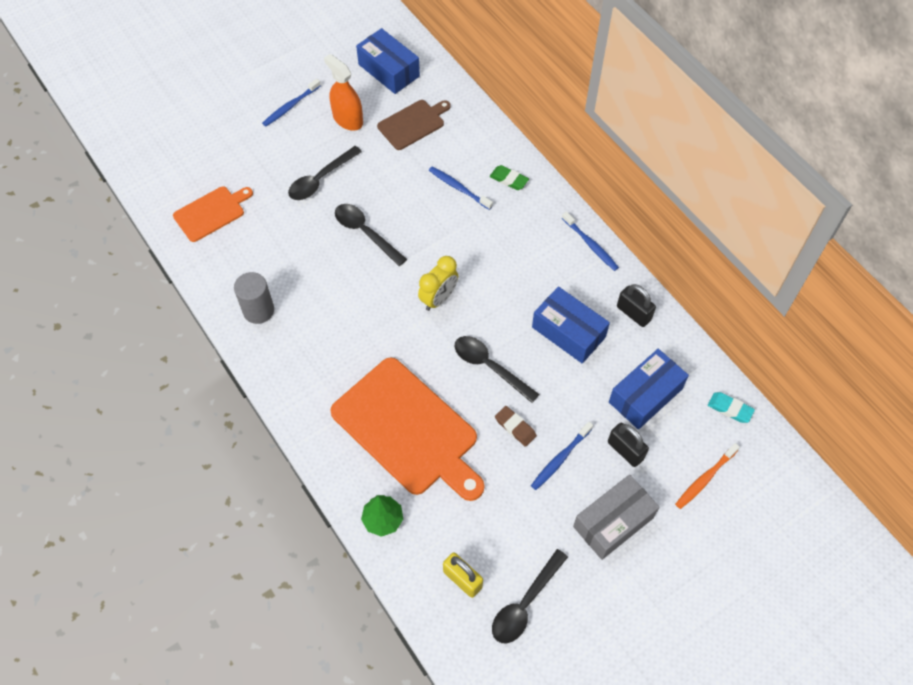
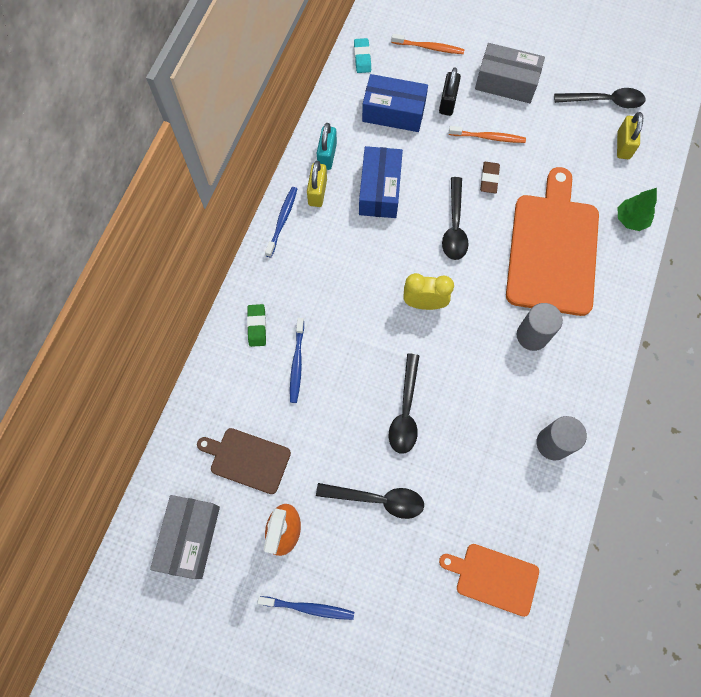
camera: 125 degrees left, 10 degrees up
(348, 356) = (532, 335): none -> grey cylinder
(389, 70) = (190, 537): blue box -> grey box
(560, 459) = (488, 137): blue toothbrush -> orange toothbrush
(600, 285) = (317, 192): none -> yellow padlock
(633, 313) = (327, 156): black padlock -> turquoise padlock

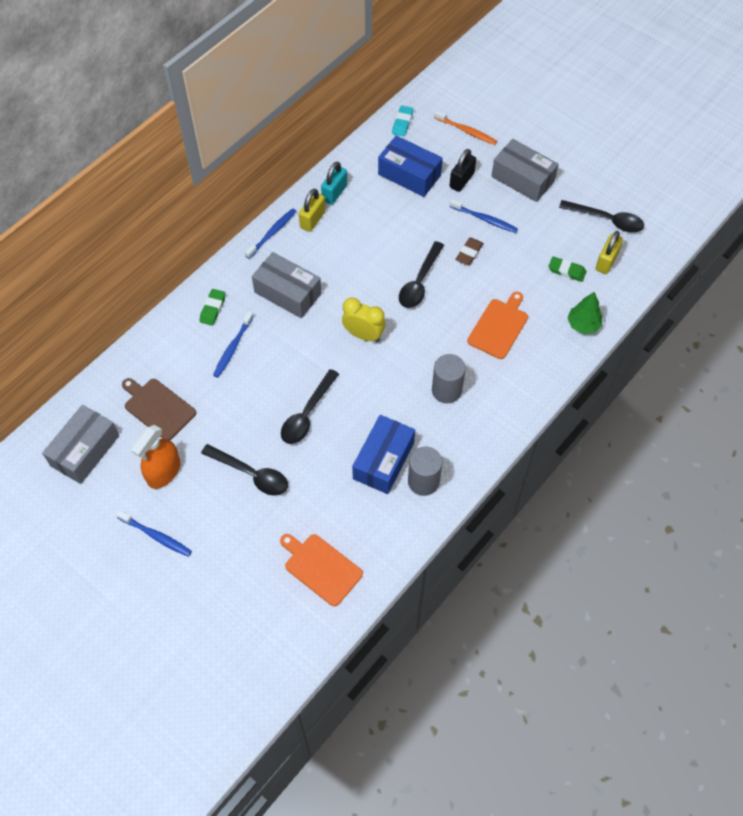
camera: 20 degrees right, 10 degrees down
(327, 282) = (287, 293): none -> grey box
(379, 190) = (367, 234): blue box -> blue box (383, 460)
(488, 137) = (484, 219): orange toothbrush -> blue toothbrush
(552, 249) = (499, 327): orange cutting board -> orange cutting board, size x0.53
(590, 167) = (566, 271): none -> green eraser

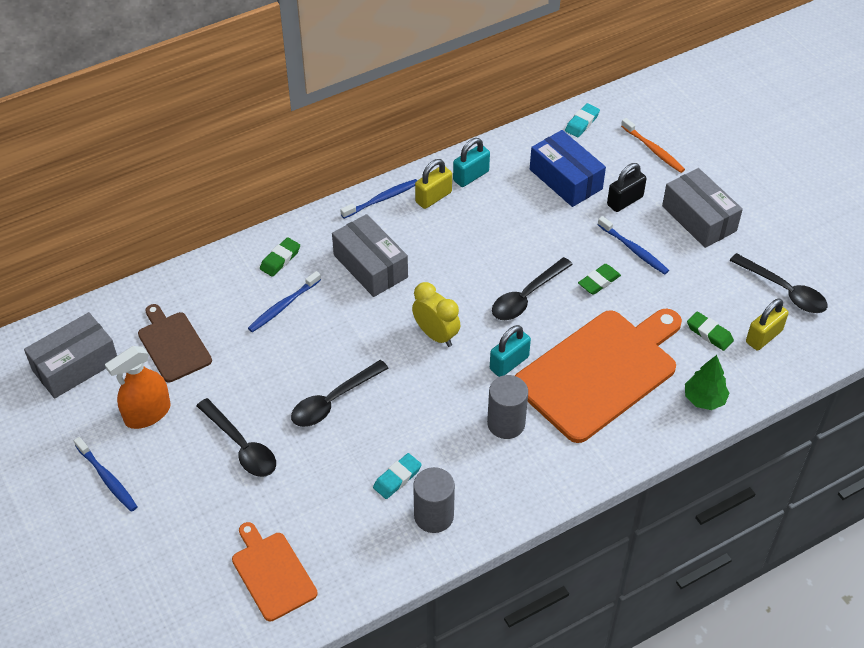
camera: 20 degrees right, 10 degrees down
(383, 460) = (397, 478): blue box -> turquoise eraser
(429, 341) = (509, 363): none -> turquoise padlock
(469, 253) = (599, 281): brown eraser -> green eraser
(499, 327) = (599, 372): orange cutting board -> orange cutting board, size x1.90

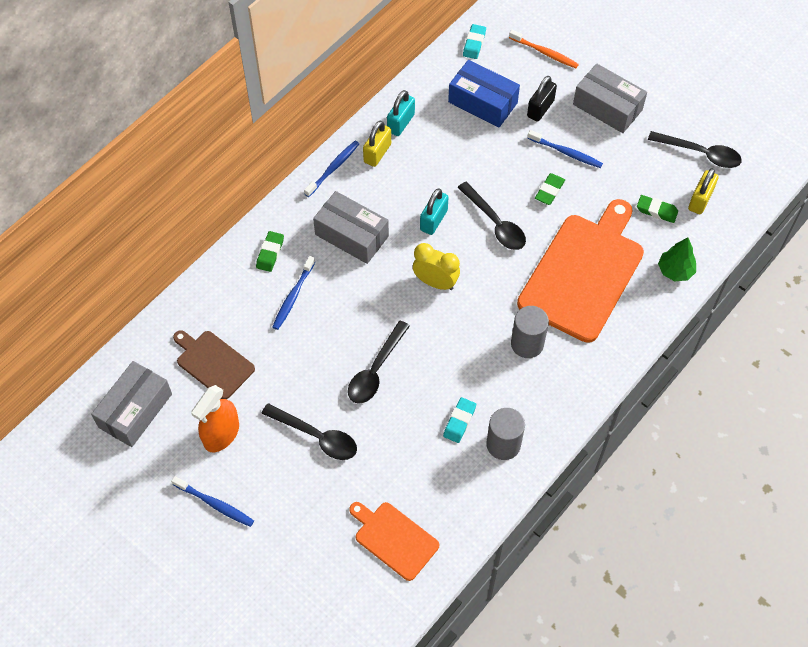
camera: 20 degrees left, 10 degrees up
(509, 363) = (507, 289): turquoise padlock -> turquoise padlock (433, 220)
(526, 297) = (495, 223): black spoon -> black spoon turned 60 degrees counterclockwise

